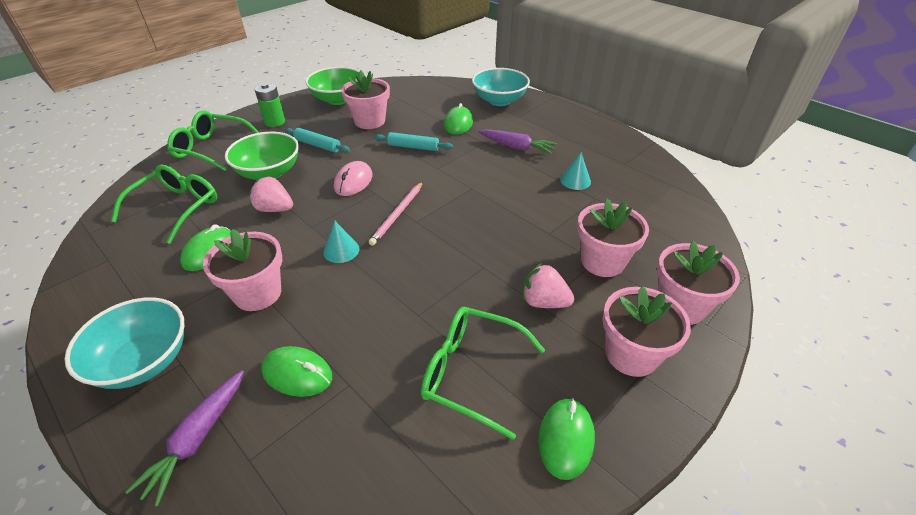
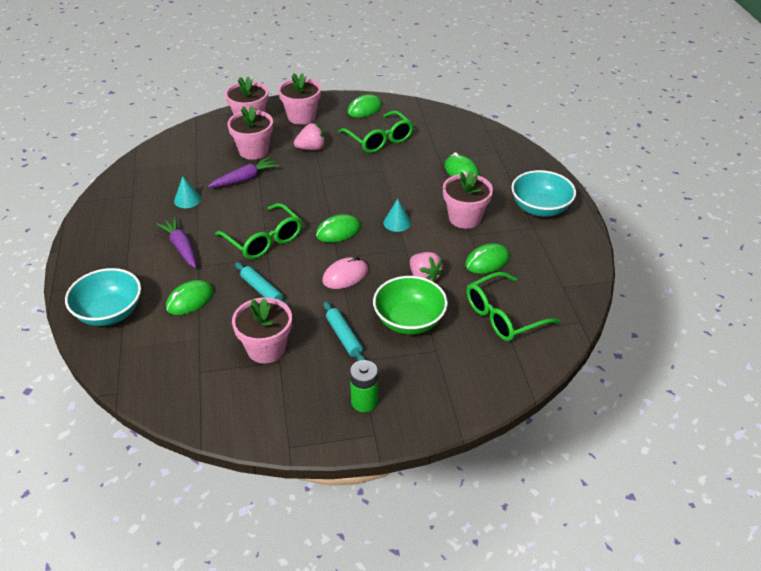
camera: 145 degrees left, 0 degrees up
(197, 439) = (518, 167): purple carrot -> purple carrot (245, 179)
(211, 148) = (451, 387): green glasses -> green glasses (264, 240)
(338, 99) = (265, 411): green bowl -> none
(397, 214) = (338, 231): pink pencil -> green mouse
(544, 302) = (311, 148): pink strawberry -> pink strawberry turned 75 degrees counterclockwise

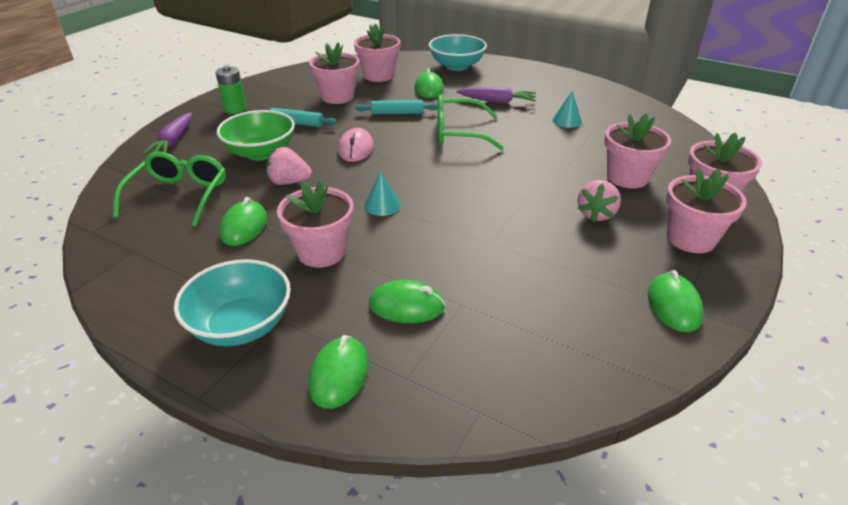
camera: 130 degrees right, 5 degrees down
(186, 354) = (378, 75): none -> pink flower pot
(245, 179) = (572, 155): purple carrot -> purple carrot (173, 141)
(338, 231) = (418, 169): green mouse -> green mouse (339, 375)
(379, 140) = (565, 275): green glasses -> none

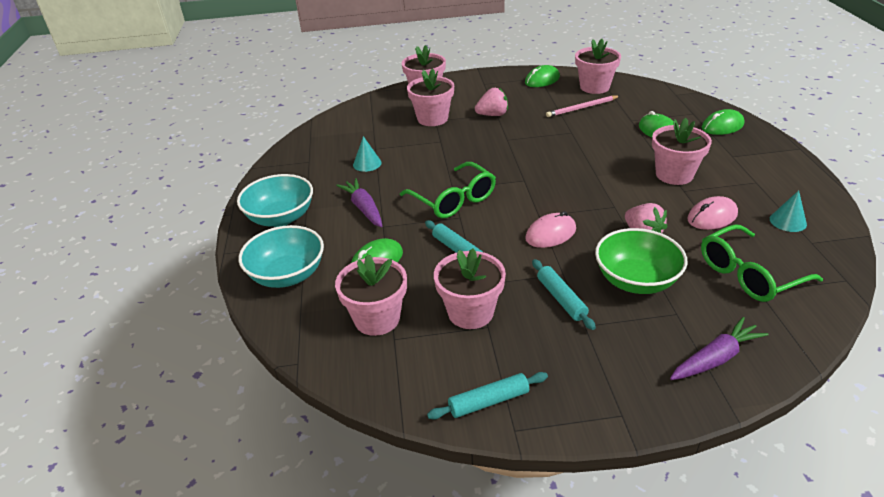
camera: 125 degrees left, 0 degrees up
(235, 109) = (600, 374): green battery -> none
(241, 325) = (757, 164): turquoise bowl -> turquoise bowl (281, 218)
(244, 226) = (712, 217): green mouse -> pink mouse
(278, 81) = (489, 401): none -> turquoise rolling pin
(382, 205) = (598, 180): turquoise cone -> turquoise cone (788, 221)
(541, 286) = (582, 108): none -> pink pencil
(690, 239) = (478, 88): pink flower pot -> pink flower pot (594, 87)

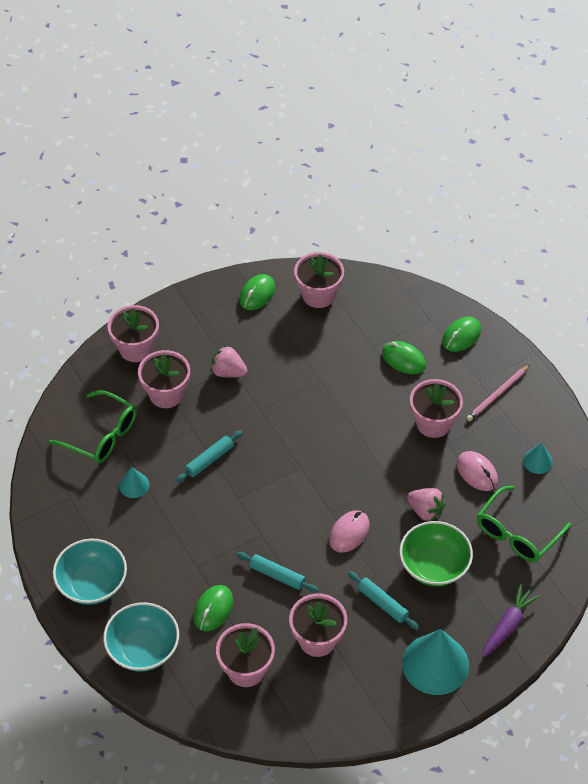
camera: 25 degrees left, 15 degrees up
(363, 208) = (165, 549): purple carrot -> none
(454, 200) = (246, 514): green glasses -> green glasses (102, 435)
(489, 401) = (364, 715): turquoise rolling pin -> turquoise rolling pin (209, 460)
(492, 115) = (228, 372): pink strawberry -> pink strawberry turned 120 degrees counterclockwise
(582, 108) = (317, 337): pink pencil -> pink pencil (497, 395)
(604, 373) = (435, 664): none -> turquoise cone
(712, 217) = (477, 472): pink mouse -> pink mouse turned 75 degrees counterclockwise

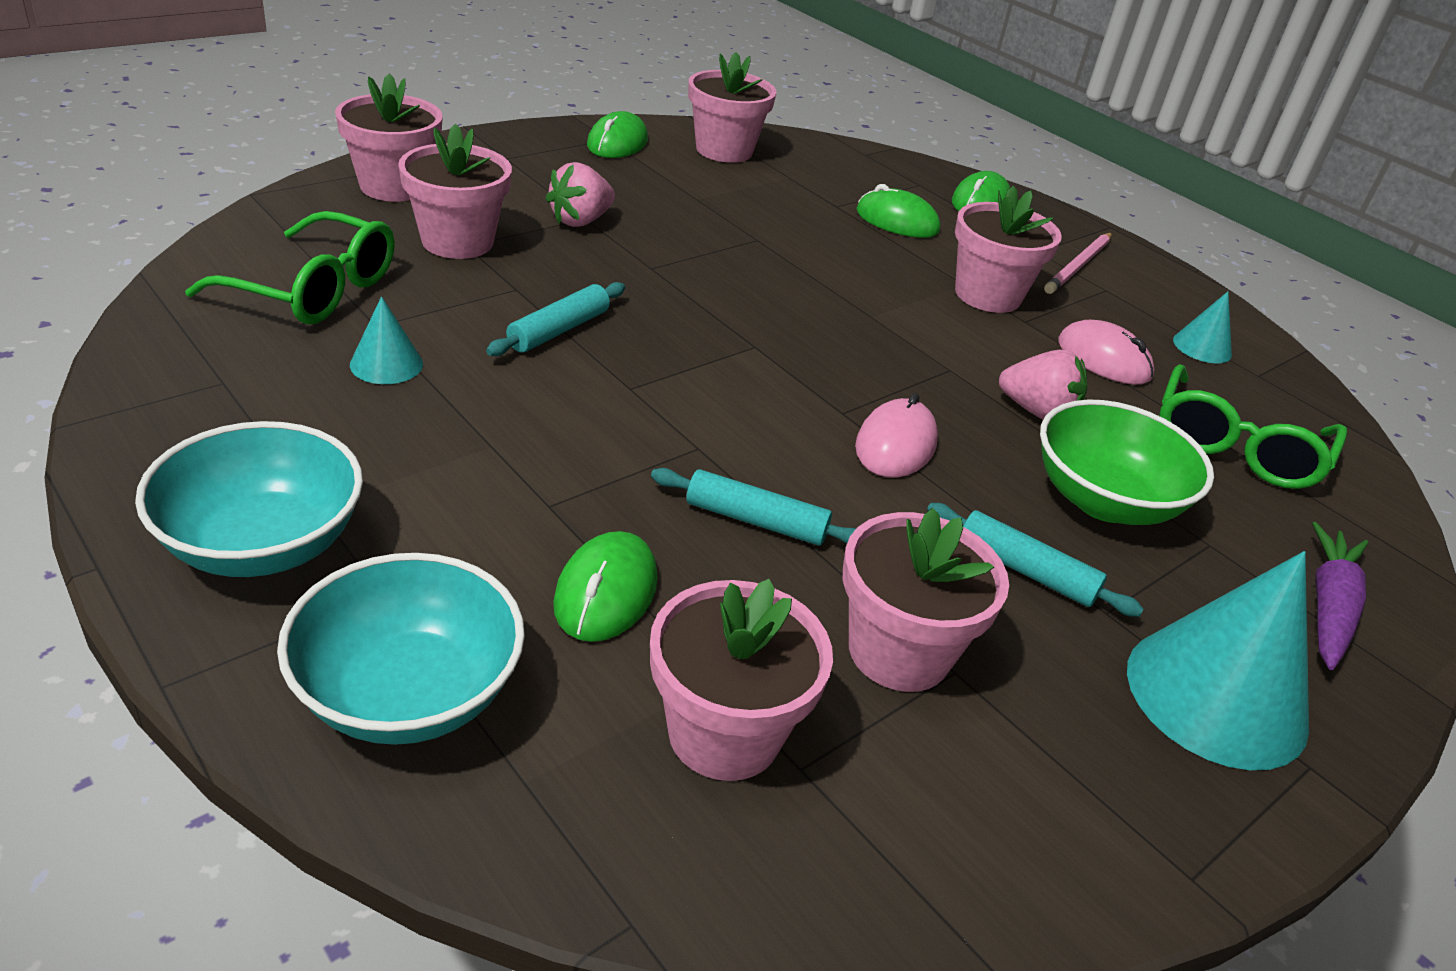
camera: 15 degrees left, 15 degrees down
(228, 372) = (580, 221): pink strawberry -> pink strawberry turned 60 degrees counterclockwise

